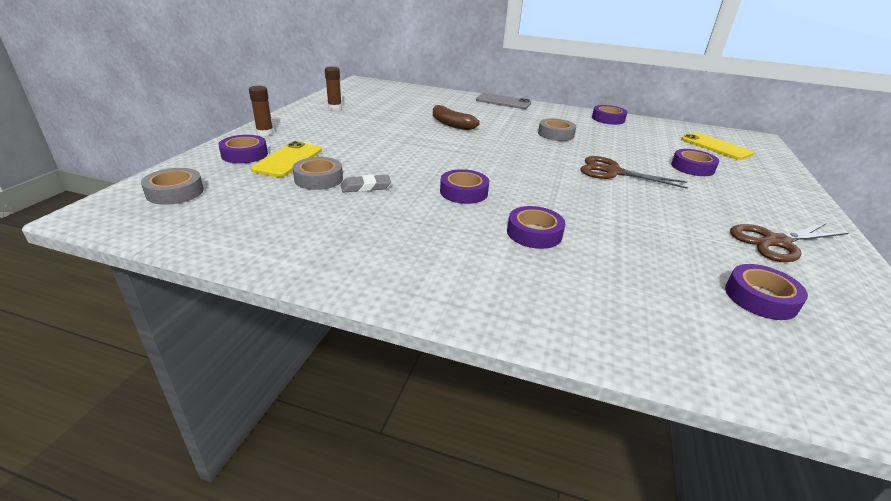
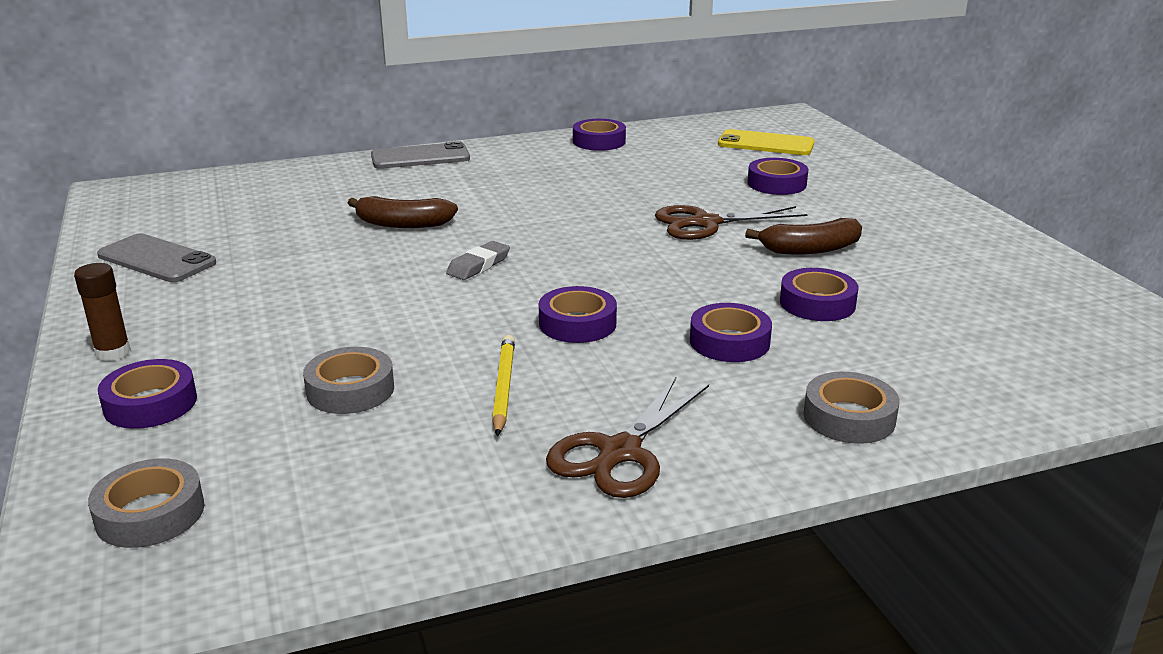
camera: 35 degrees left, 5 degrees down
(288, 160) = (246, 381): yellow phone -> none
(335, 107) = (156, 259): brown glue stick -> grey phone
(366, 187) = (440, 372): grey eraser -> grey eraser (478, 265)
(382, 205) = (503, 387): none -> yellow pencil
(556, 134) = (567, 190): grey tape -> grey tape (849, 417)
(664, 207) = (810, 249): none -> brown banana
(760, 298) = (997, 317): purple tape -> purple tape (817, 303)
(776, 242) = (947, 249): brown scissors -> brown scissors (620, 452)

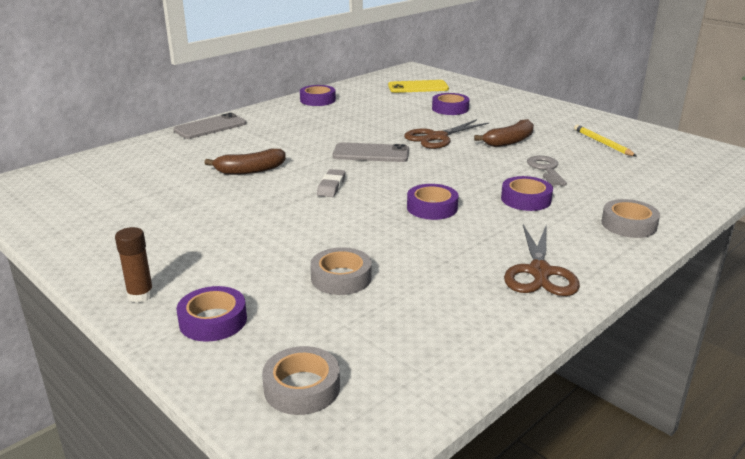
camera: 25 degrees left, 0 degrees up
(156, 259) = (94, 227): grey phone -> grey phone (371, 153)
(503, 387) = (433, 253): yellow pencil -> yellow pencil (602, 143)
(817, 303) = (546, 169): purple tape -> grey key

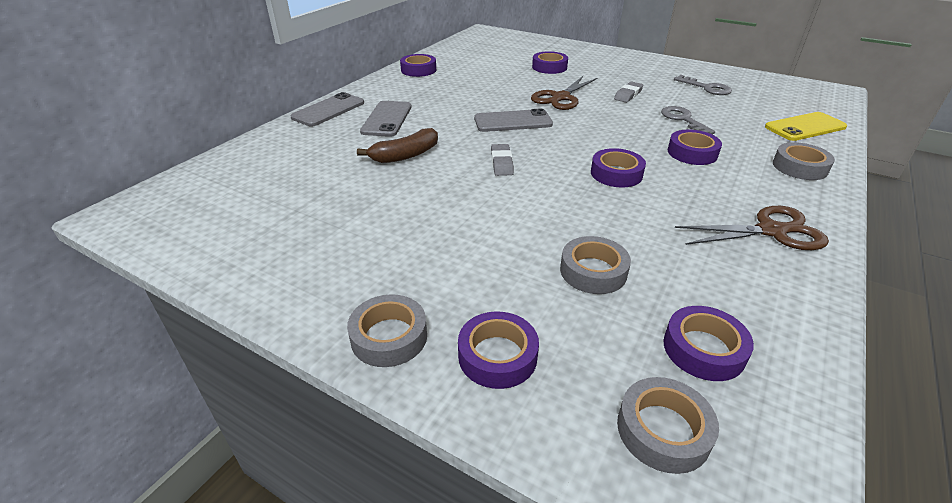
camera: 15 degrees left, 10 degrees up
(140, 295) = (389, 337): brown glue stick -> grey tape
(256, 139) = (387, 119): none -> grey phone
(386, 345) = (703, 349): none -> purple tape
(418, 87) = (503, 48): yellow phone -> yellow phone (805, 127)
(509, 141) = (628, 95): brown banana -> grey eraser
(539, 272) = (771, 231): brown scissors -> brown scissors turned 90 degrees counterclockwise
(602, 143) = (706, 88): yellow pencil -> grey key

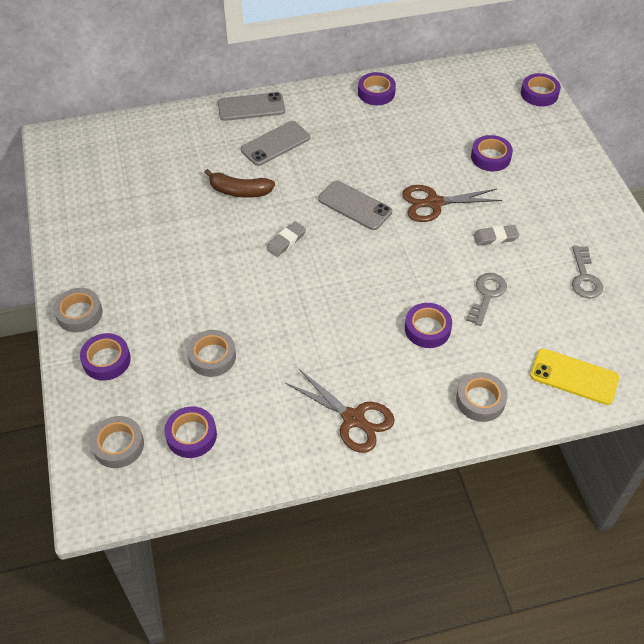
camera: 45 degrees right, 15 degrees up
(616, 174) = (341, 305): purple tape -> purple tape (539, 94)

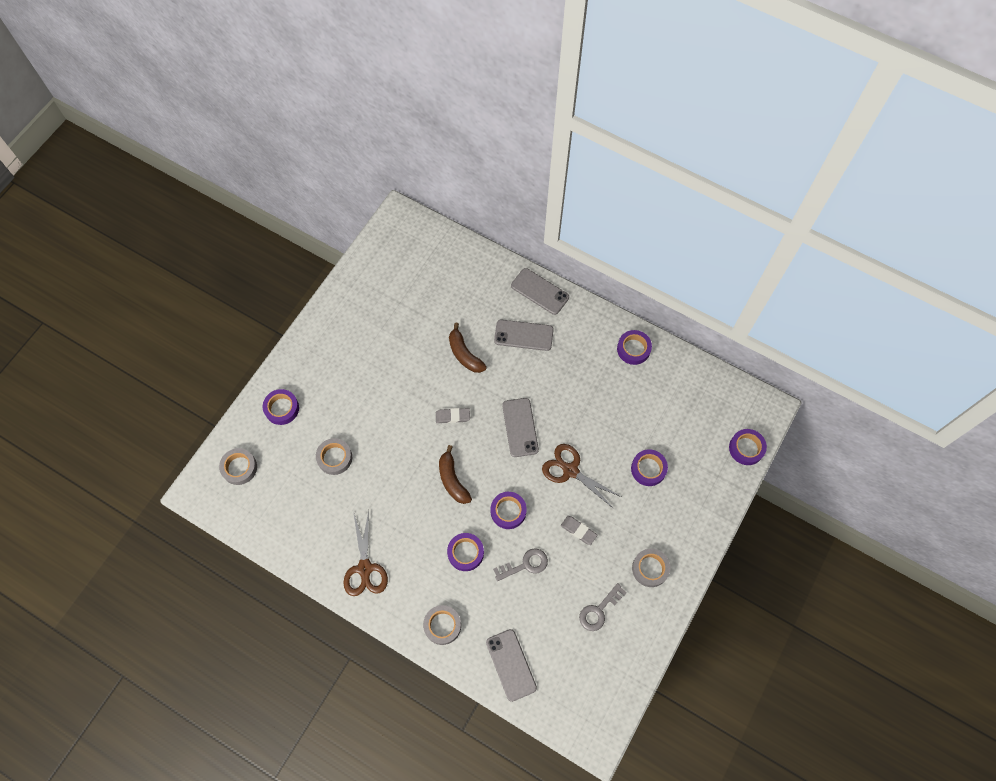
camera: 45 degrees right, 15 degrees up
(79, 313) = (296, 364): grey tape -> grey tape (650, 568)
(191, 435) = (277, 497): purple tape -> purple tape (508, 511)
(345, 286) = (452, 480): none -> brown banana
(574, 377) = (511, 665): yellow phone -> grey phone

